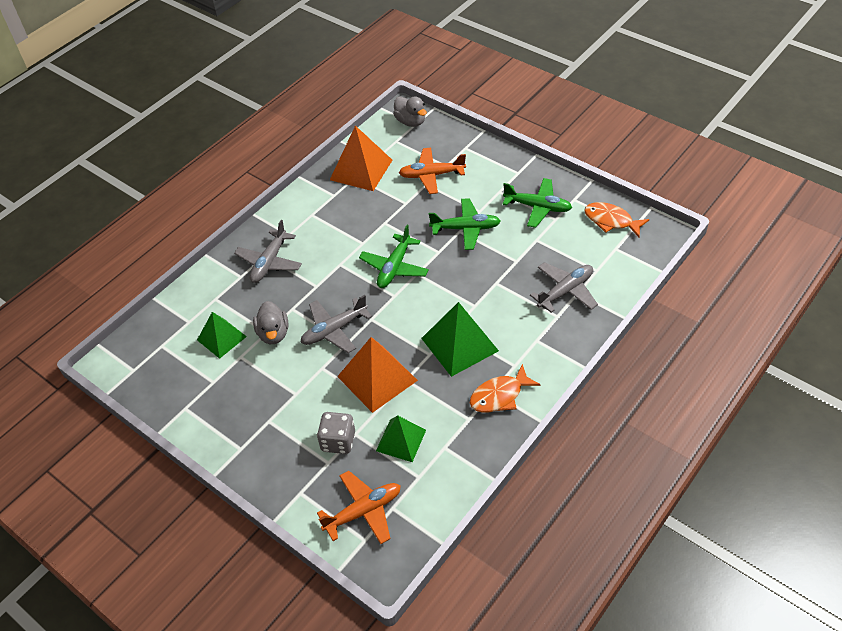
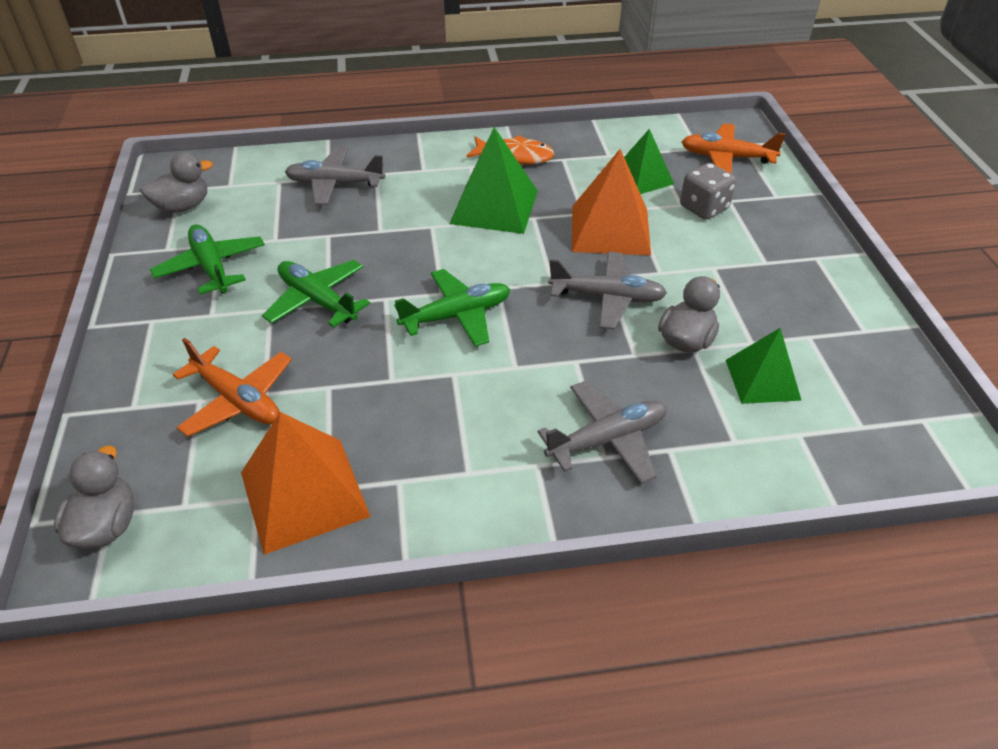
camera: 140 degrees left, 5 degrees down
(611, 221) = (183, 206): orange fish -> grey duck

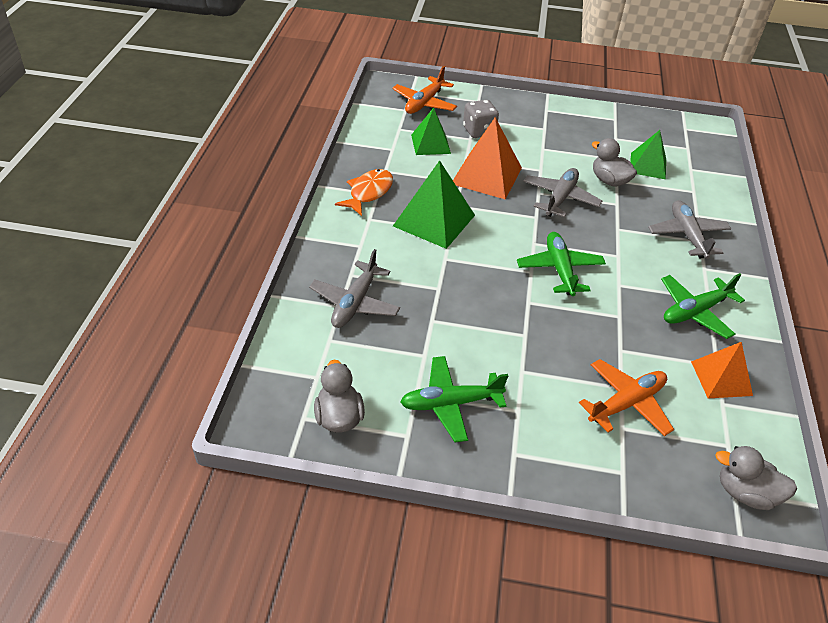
camera: 75 degrees left, 0 degrees up
(304, 494) = (721, 378): orange pyramid -> orange pyramid, size x0.65
(317, 300) = (520, 340): green plane -> green plane (695, 311)

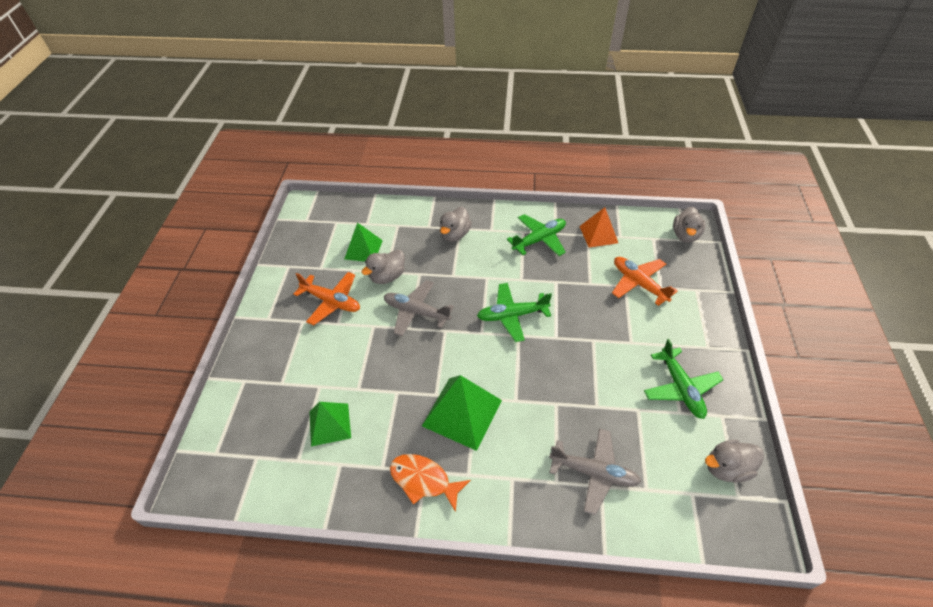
camera: 90 degrees left, 5 degrees up
(424, 103) = (243, 436): orange plane -> orange plane (331, 302)
(479, 131) = (305, 378): grey dice -> none
(486, 175) = (385, 369): orange pyramid -> none
(687, 235) = (455, 235): grey plane -> grey duck
(695, 311) = (539, 240): green plane -> green plane turned 90 degrees counterclockwise

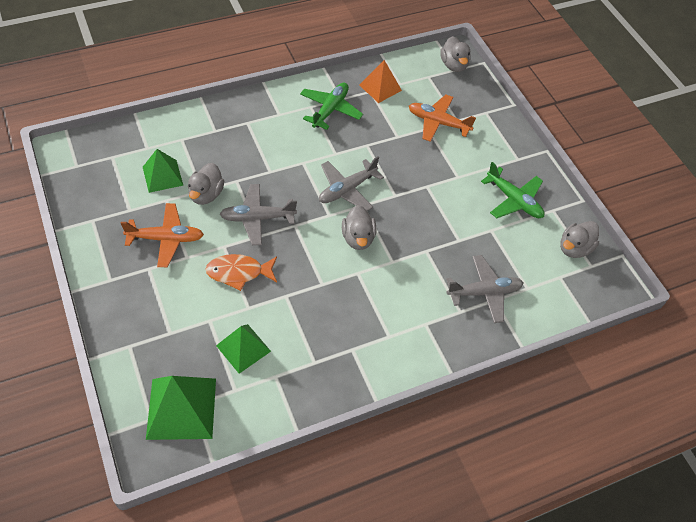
camera: 35 degrees left, 5 degrees up
(424, 480) = (356, 357): orange fish -> orange fish (238, 272)
(455, 235) = (246, 130): grey duck -> grey duck (358, 238)
(462, 412) = (354, 289): green pyramid -> green pyramid (181, 408)
(512, 315) = (347, 190): green plane -> grey plane

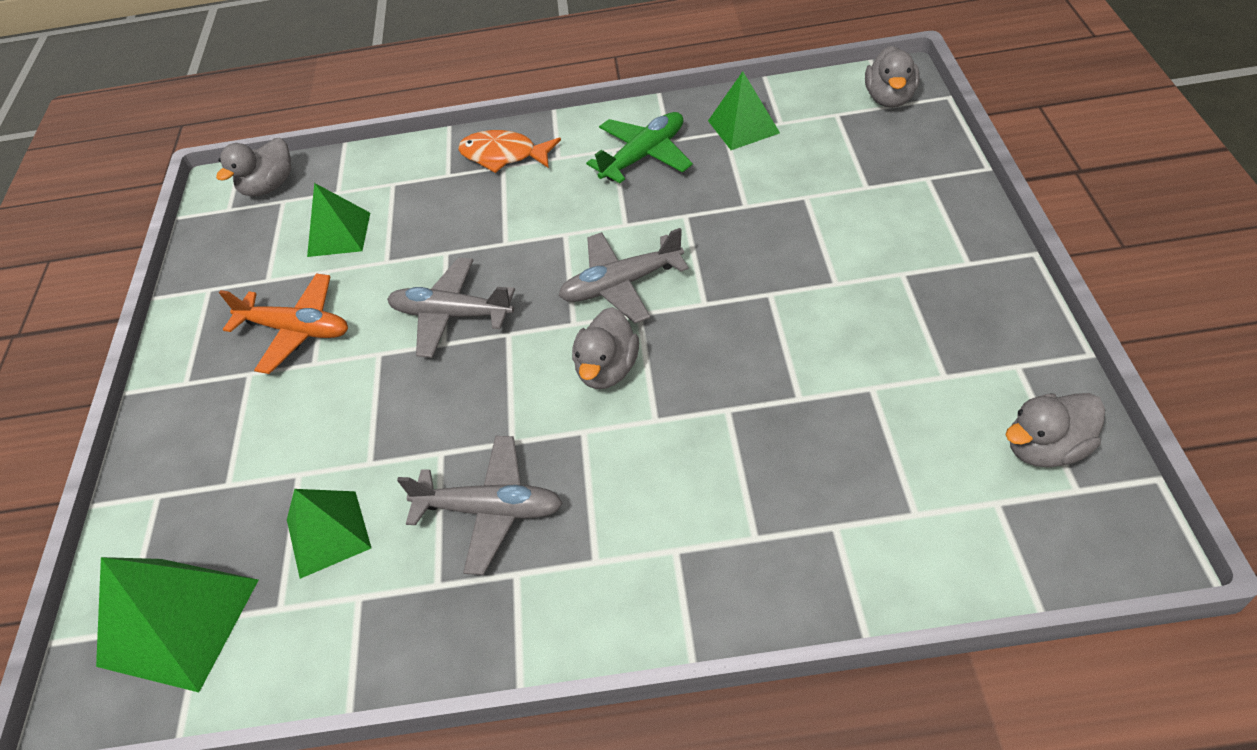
camera: 30 degrees right, 5 degrees down
(206, 194) = (389, 268): grey duck -> grey duck (269, 186)
(238, 272) = (381, 400): orange fish -> orange fish (504, 155)
(380, 87) = (743, 126): orange pyramid -> green pyramid
(438, 123) = (828, 188): orange plane -> none
(484, 292) = (818, 507): grey plane -> grey plane (490, 510)
(514, 200) = (937, 337): green plane -> none

